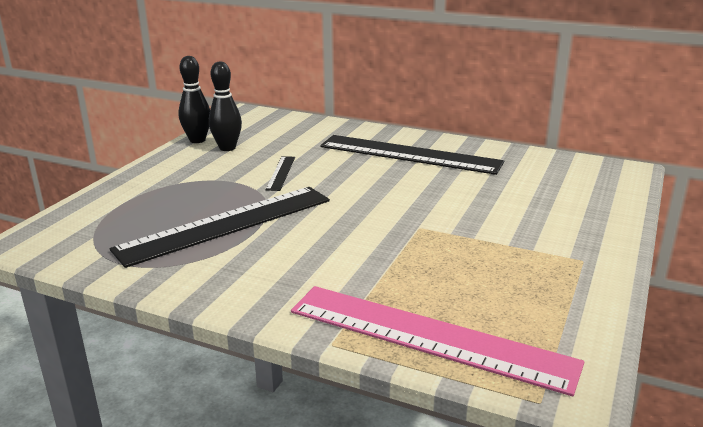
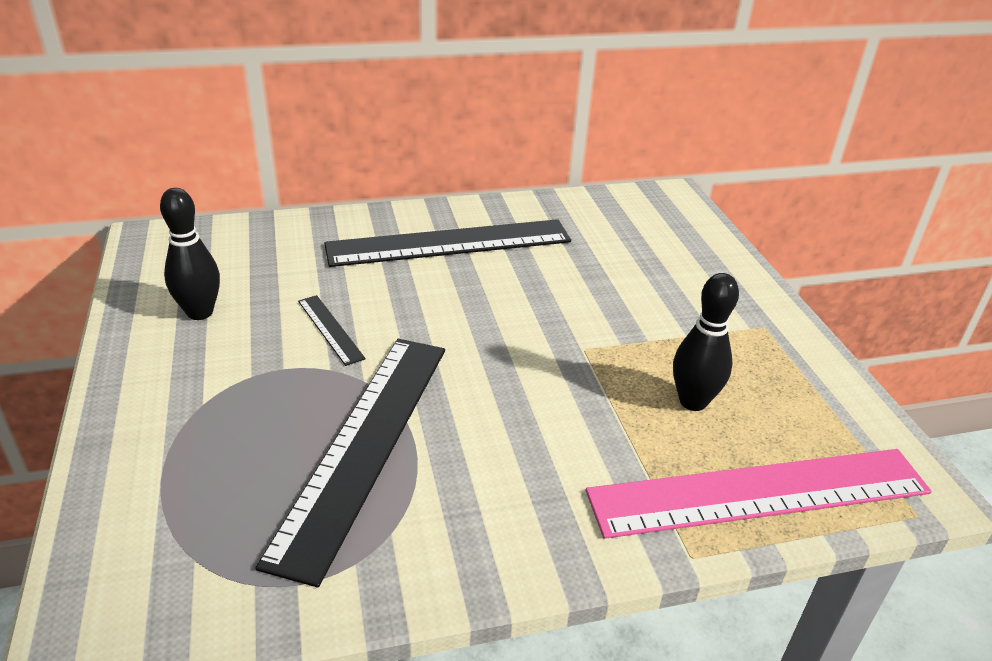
camera: 40 degrees left, 10 degrees up
(197, 140) = (134, 314): black bowling pin -> black bowling pin (693, 401)

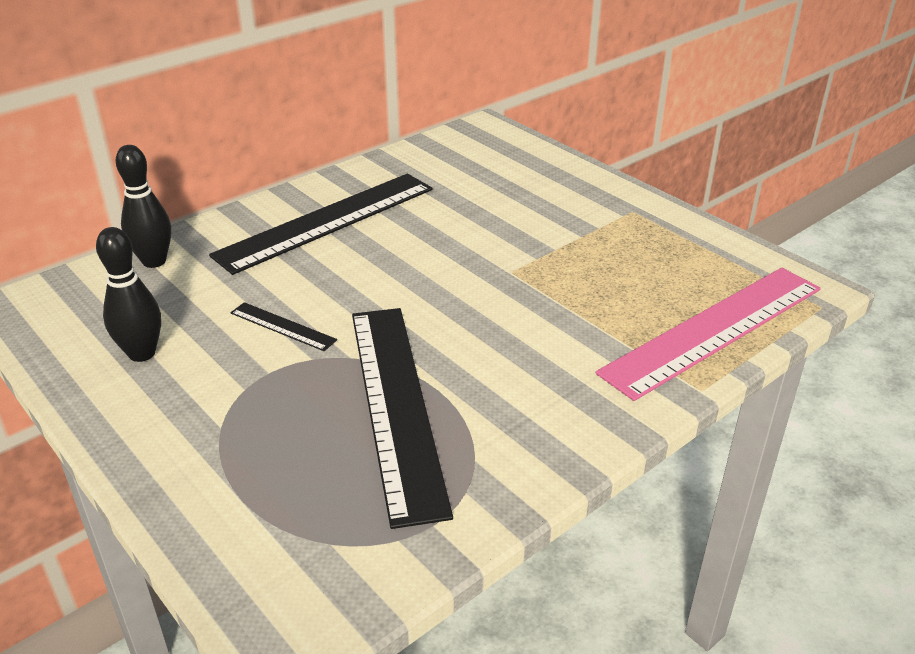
camera: 25 degrees left, 0 degrees up
(693, 401) = (622, 283): black bowling pin -> black bowling pin (154, 261)

